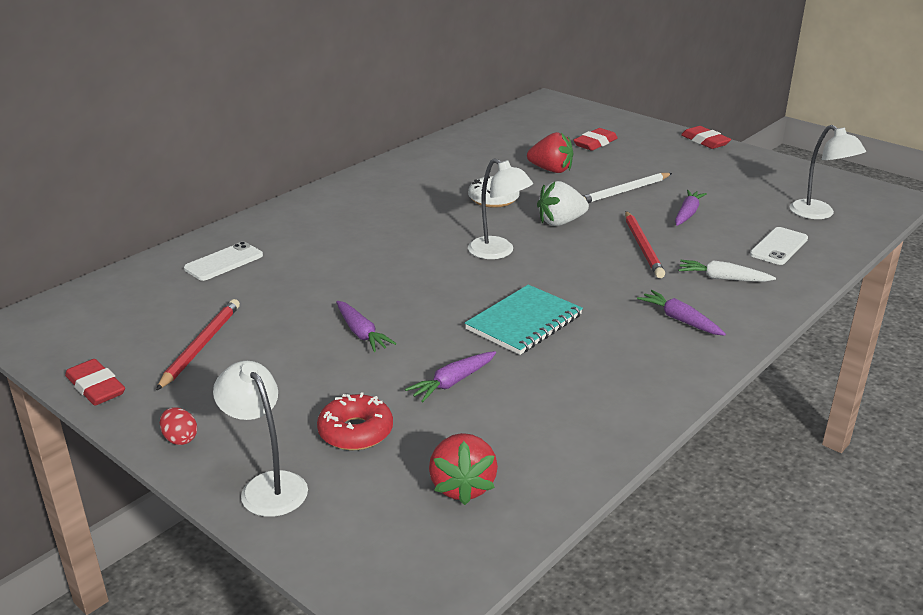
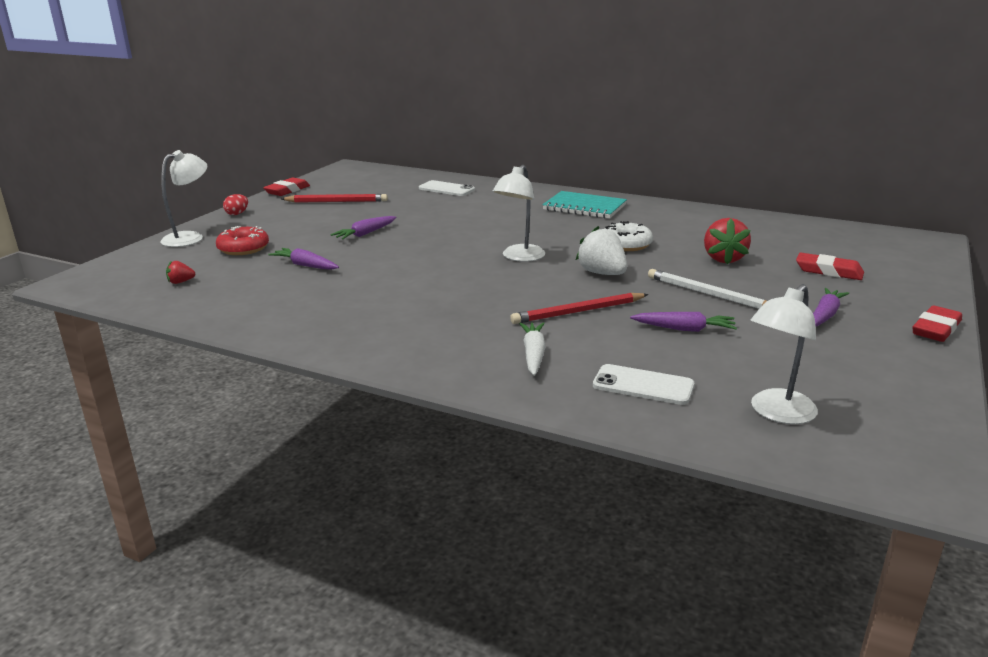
camera: 75 degrees right, 5 degrees down
(462, 486) = (180, 282): red strawberry -> red strawberry, size x0.50
(524, 322) = (401, 278): turquoise notebook -> turquoise notebook (584, 207)
(680, 320) = (431, 337): purple carrot -> purple carrot (824, 315)

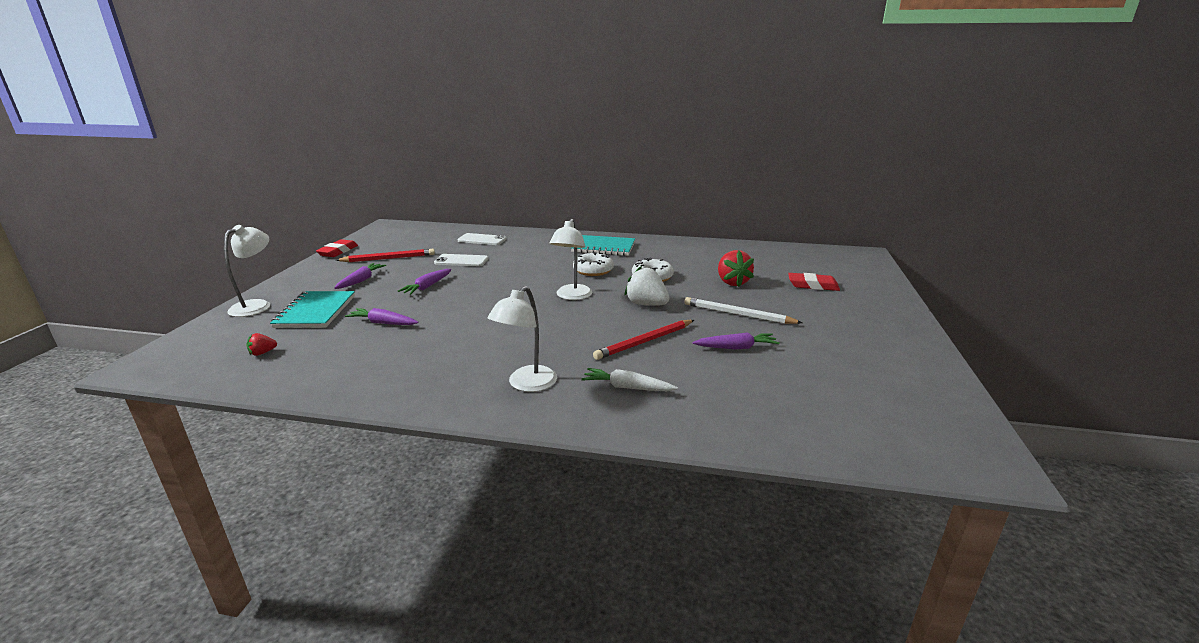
camera: 15 degrees left, 0 degrees up
(237, 214) = (297, 277): red egg -> none
(243, 248) = (315, 312): red donut -> turquoise notebook
(533, 355) = (627, 387): white carrot -> white carrot turned 60 degrees counterclockwise
(558, 232) = (593, 270): none -> white donut
(643, 385) = (731, 405): white phone -> white phone (461, 261)
(777, 413) = (847, 416): white lamp -> white lamp (526, 384)
(824, 315) = (831, 323): purple carrot -> purple carrot (361, 280)
(936, 329) = (913, 326): red eraser -> none

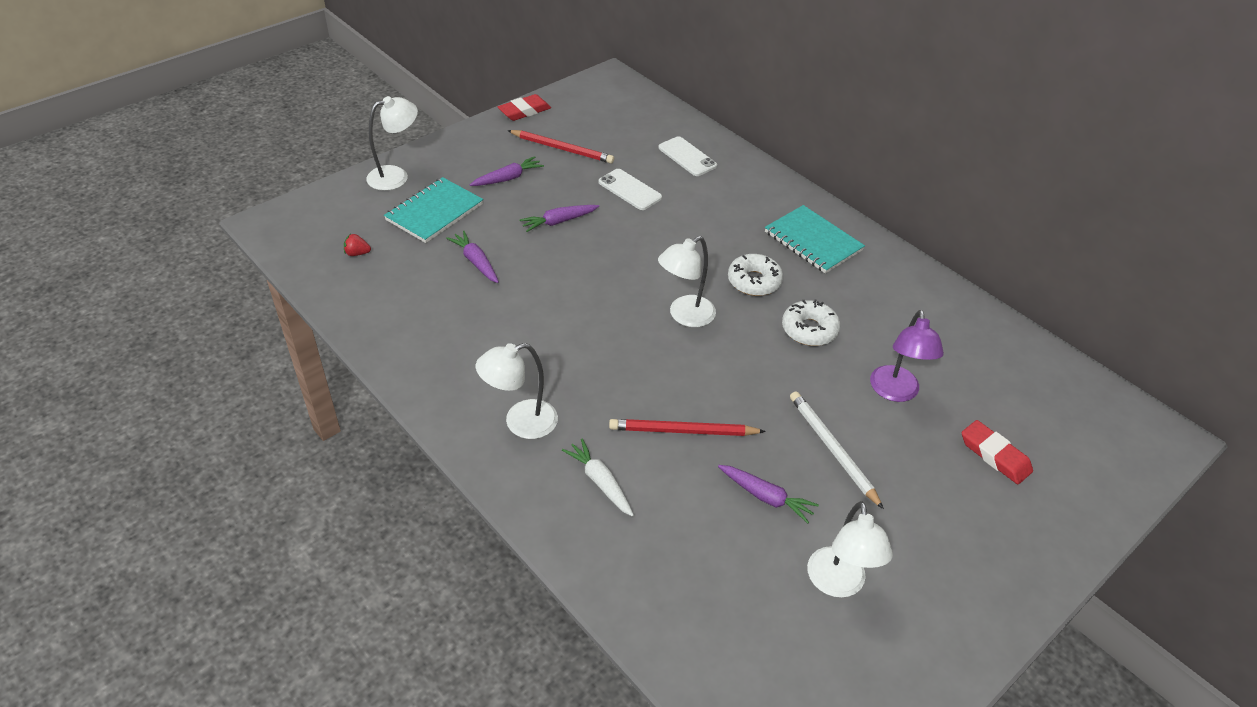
camera: 35 degrees right, 20 degrees up
(646, 304) = (749, 374): white strawberry -> none
(732, 282) = (895, 392): red strawberry -> purple lamp
(832, 364) = (838, 584): none -> white lamp

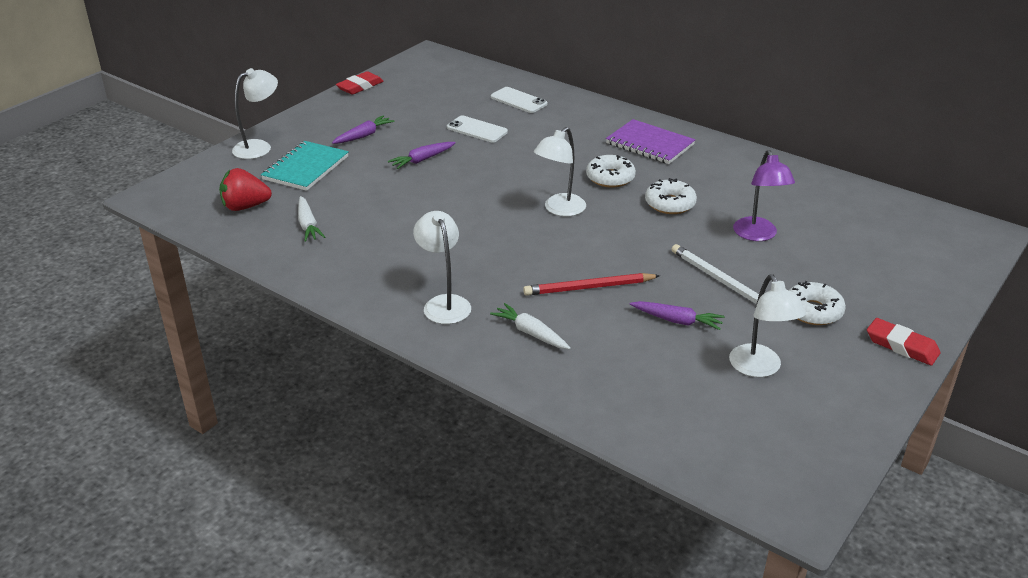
camera: 10 degrees left, 10 degrees down
(357, 253) = (245, 207): red strawberry -> red strawberry, size x2.01
(413, 289) = (308, 225): none -> white carrot
(476, 262) = (358, 198): purple carrot -> none
(520, 423) = (444, 303): white lamp -> white lamp turned 105 degrees clockwise
(562, 149) = (405, 109): red pencil -> none
(813, 241) = (650, 144): turquoise notebook -> purple notebook
(925, 514) = (813, 311): none -> white donut
(994, 455) = (854, 264): red eraser -> red eraser (901, 346)

